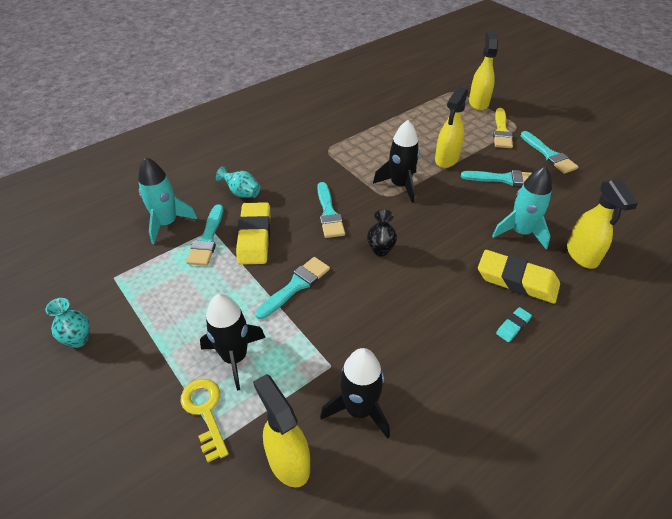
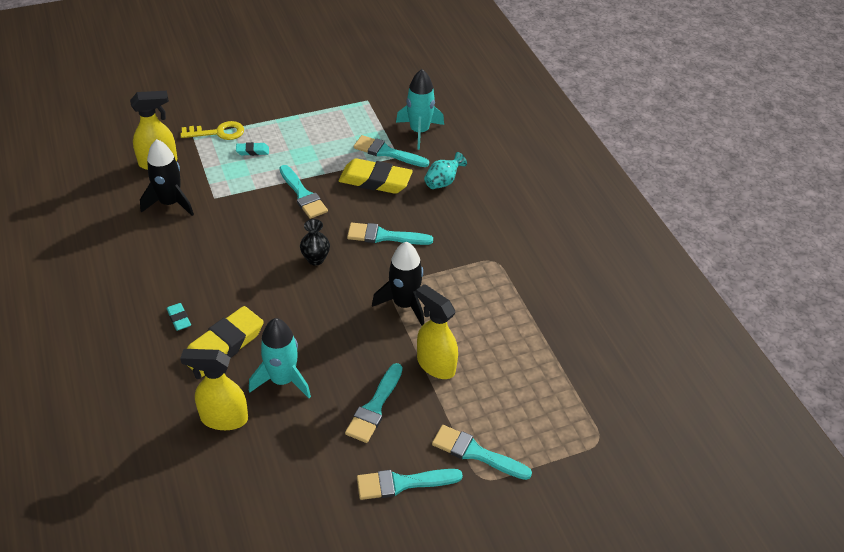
camera: 105 degrees right, 0 degrees up
(79, 339) = (313, 83): turquoise vase -> none
(235, 357) = (252, 151): black rocket -> turquoise eraser
(478, 103) = (558, 458): yellow spray bottle -> none
(501, 131) = (476, 453): yellow brush -> turquoise brush

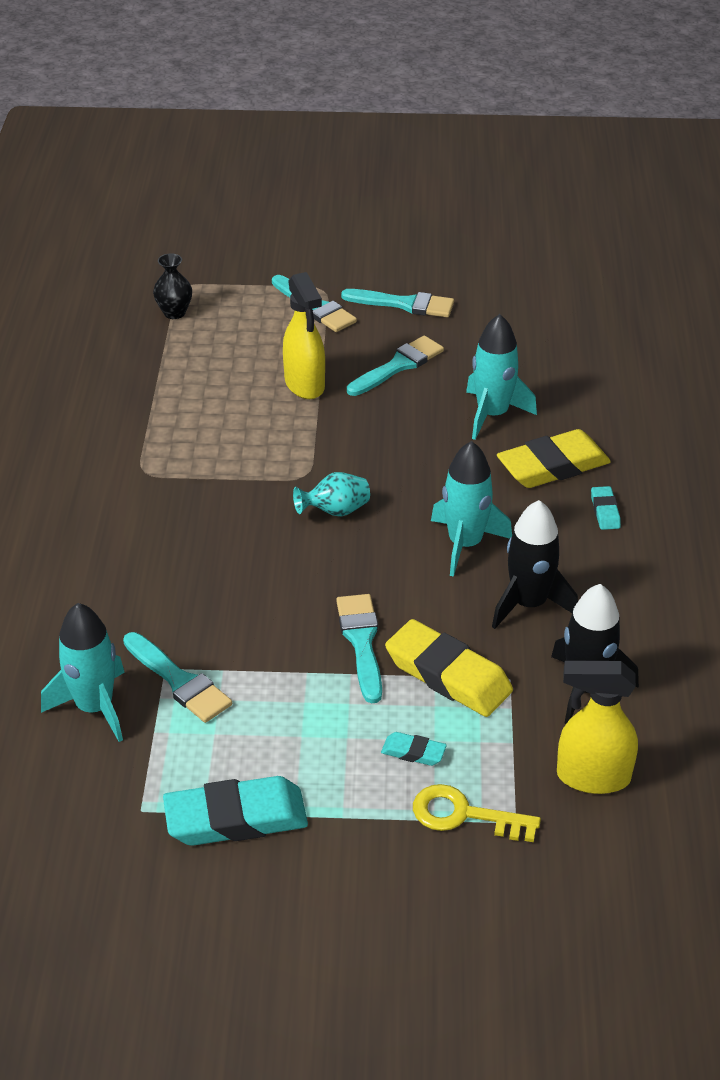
camera: 155 degrees left, 5 degrees down
(223, 418) = (573, 397): yellow spray bottle -> none
(266, 268) = (465, 544): none -> turquoise rocket
(315, 259) = (389, 538): black vase -> black vase (174, 313)
(323, 107) = (236, 818): none -> turquoise eraser
(375, 181) = (231, 634): yellow eraser -> yellow eraser (448, 675)
(384, 236) = (272, 543): turquoise brush -> none
(404, 304) = (300, 453): black rocket -> black rocket (528, 604)
(443, 182) = (126, 602): turquoise vase -> turquoise vase (335, 511)

